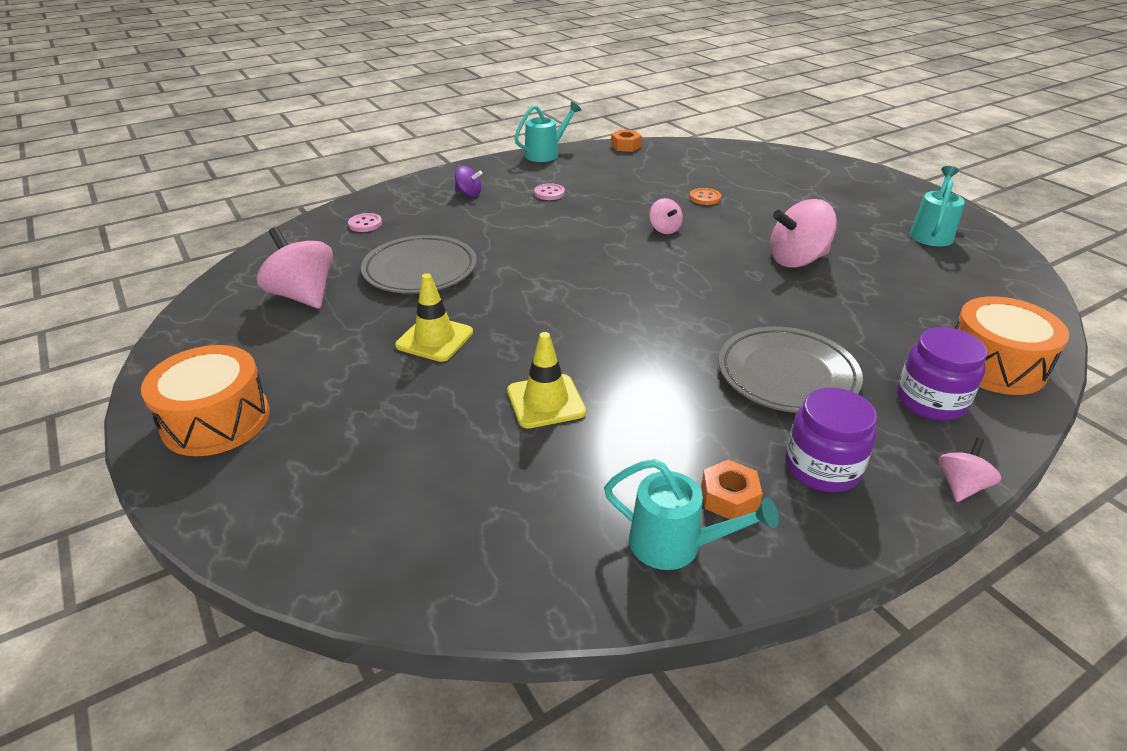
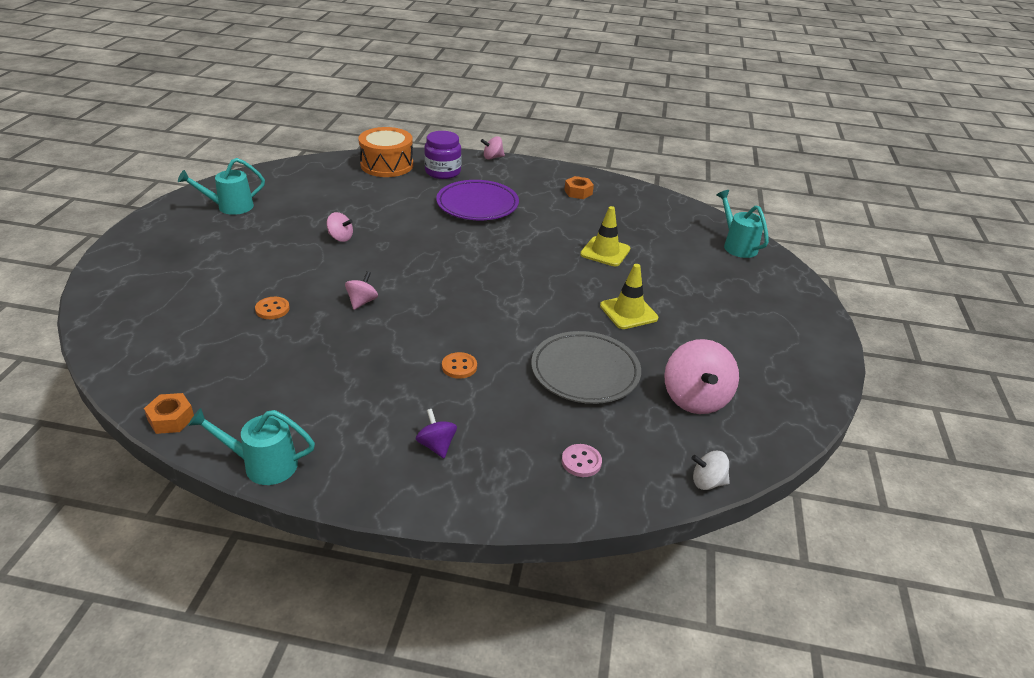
camera: 140 degrees left, 0 degrees up
(216, 420) = (792, 331): orange drum -> none
(261, 251) = (707, 482): none -> white spinning top
(520, 229) = (459, 367): none -> orange button
(549, 193) = (369, 395): pink button -> none
(676, 545) = (617, 193): turquoise watering can -> turquoise watering can (737, 245)
(787, 375) = (477, 205): grey plate -> purple plate
(797, 260) = (340, 238): pink spinning top -> pink spinning top, size x0.53
(822, 468) = (528, 181): purple jar -> none

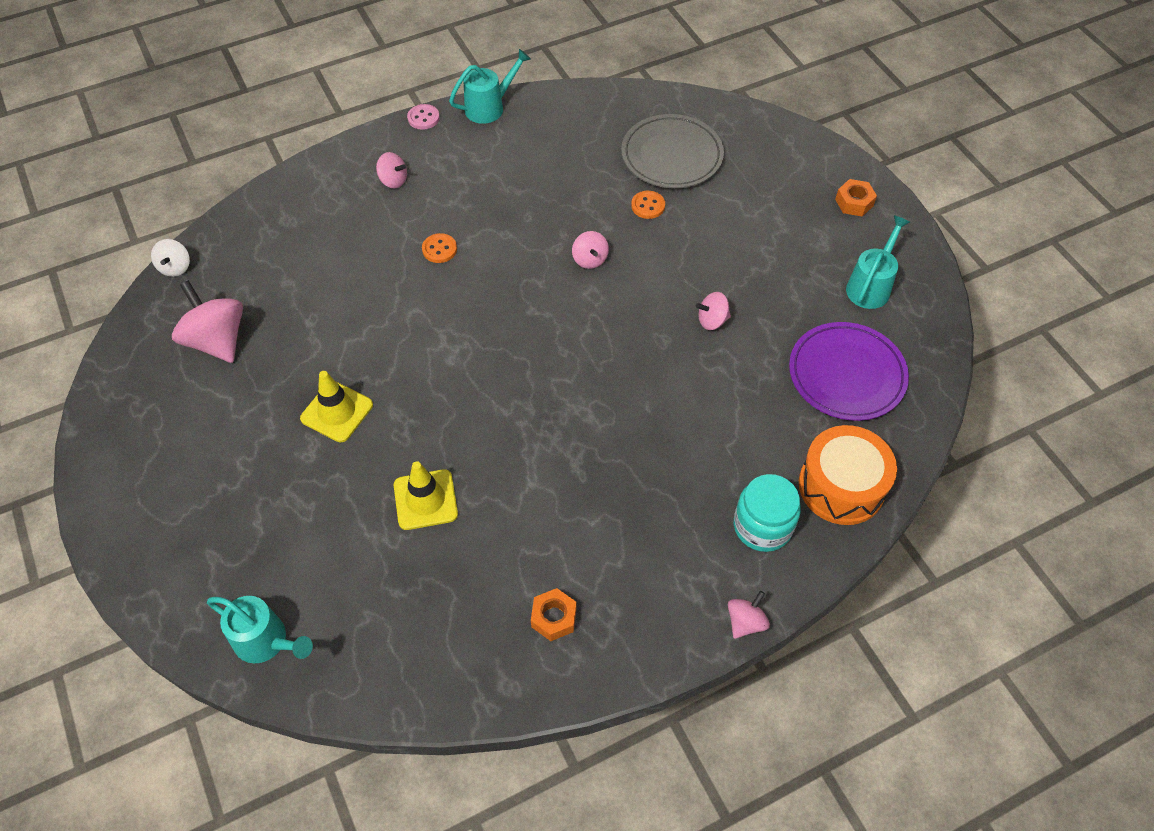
camera: 145 degrees right, 20 degrees up
(171, 419) = (584, 96): orange nut -> orange nut (854, 202)
(436, 445) = (393, 180): purple spinning top -> pink spinning top
(443, 172) = (762, 526): purple jar -> turquoise jar
(477, 205) = (646, 484): purple plate -> purple plate (846, 375)
(581, 462) = (280, 229): pink button -> pink button (423, 118)
(585, 372) = (331, 309): grey plate -> grey plate (671, 156)
(707, 482) = (175, 267): white spinning top -> white spinning top turned 120 degrees clockwise

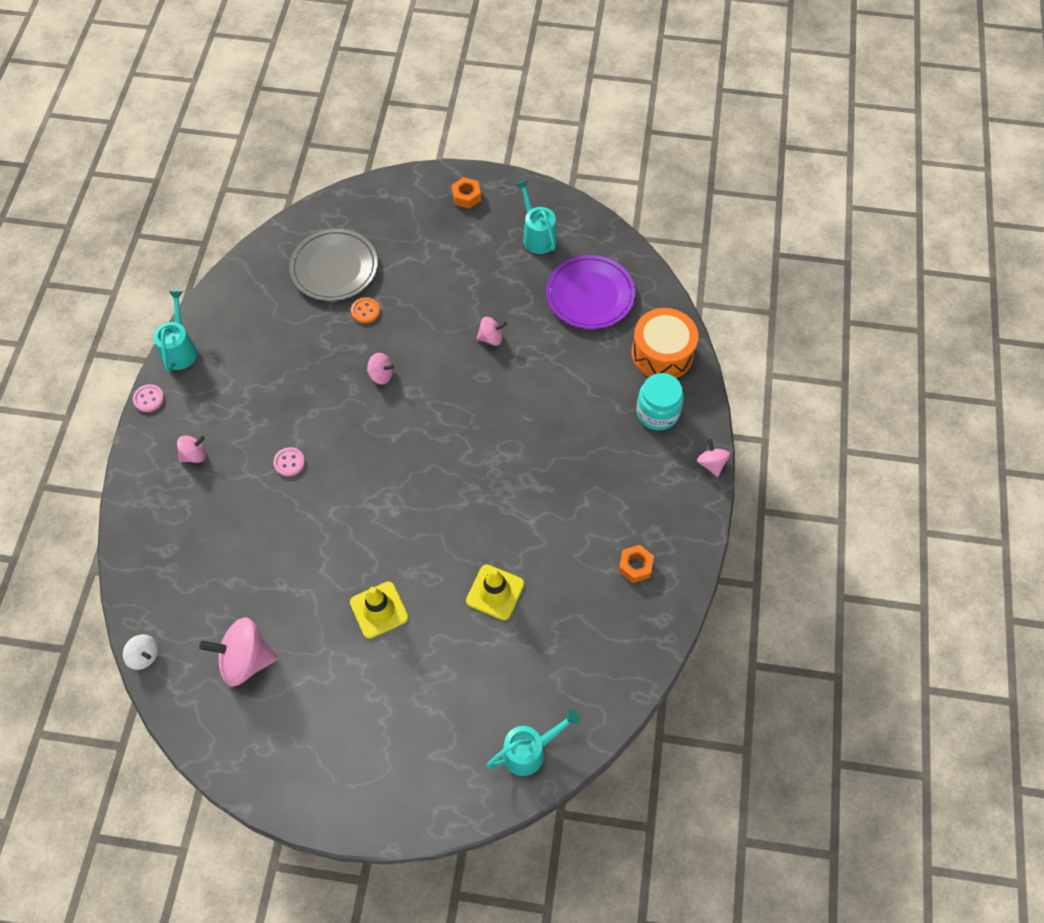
camera: 55 degrees left, 5 degrees up
(439, 249) = (289, 462): orange button -> pink button
(712, 320) = (491, 338): pink spinning top -> pink spinning top turned 120 degrees counterclockwise

